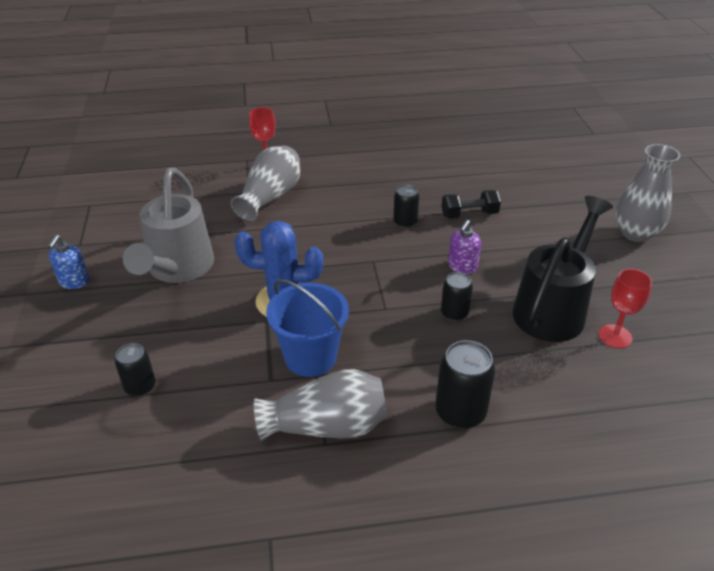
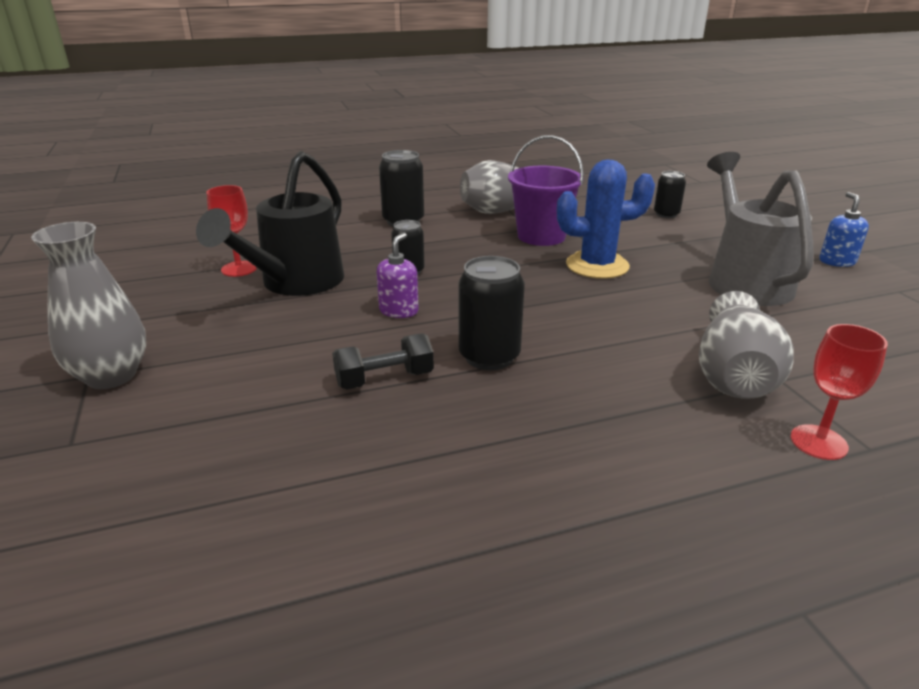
camera: 170 degrees right, 10 degrees down
(310, 357) = (541, 236): blue bucket -> purple bucket
(405, 222) = (489, 356): black can -> black can, size x1.58

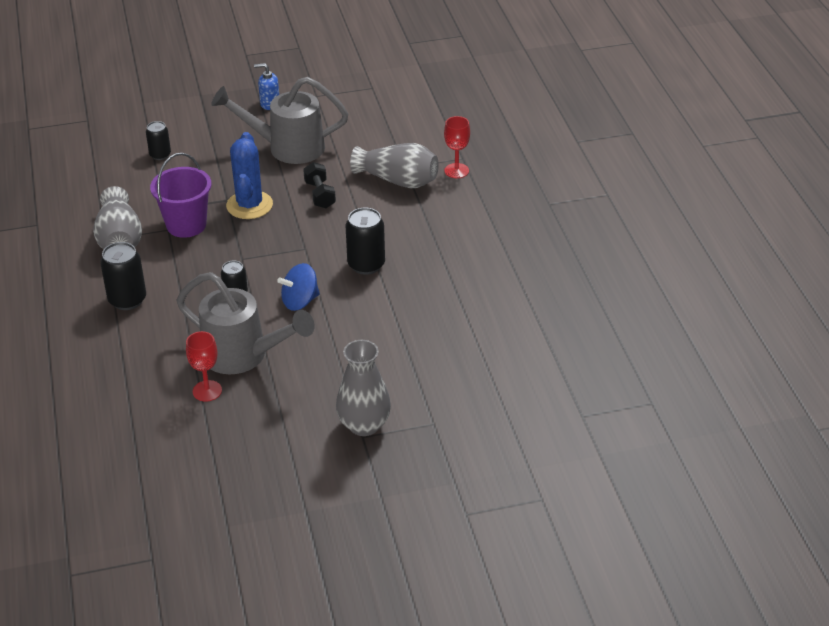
camera: 85 degrees left, 10 degrees up
(295, 283) = (243, 356): black watering can -> grey watering can
(384, 379) = (385, 306): black dumbbell -> black dumbbell (320, 195)
(399, 311) = (300, 301): purple soap dispenser -> blue spinning top

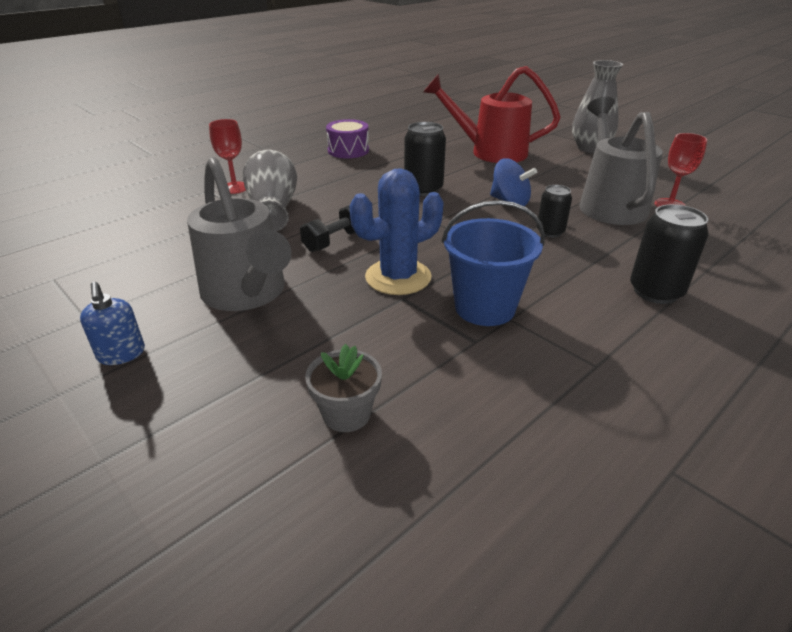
camera: 120 degrees left, 5 degrees down
(120, 238) = (577, 351): grey vase -> none
(160, 155) = (346, 414): black can -> grey flower pot
(186, 225) = (485, 308): purple bucket -> blue bucket
(415, 344) = (490, 152): none -> red watering can
(497, 252) = (348, 150): none -> purple drum

